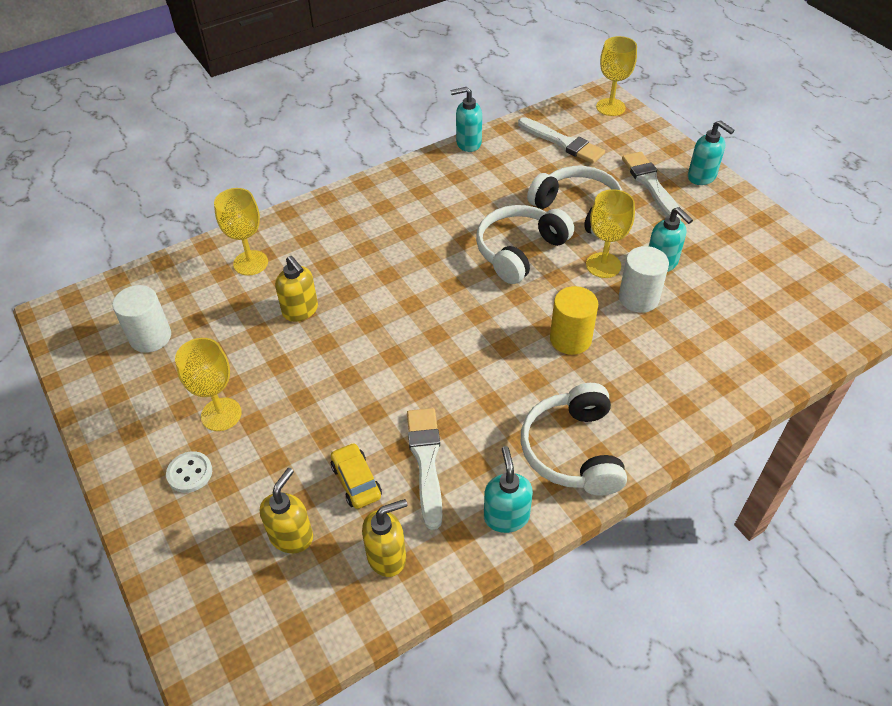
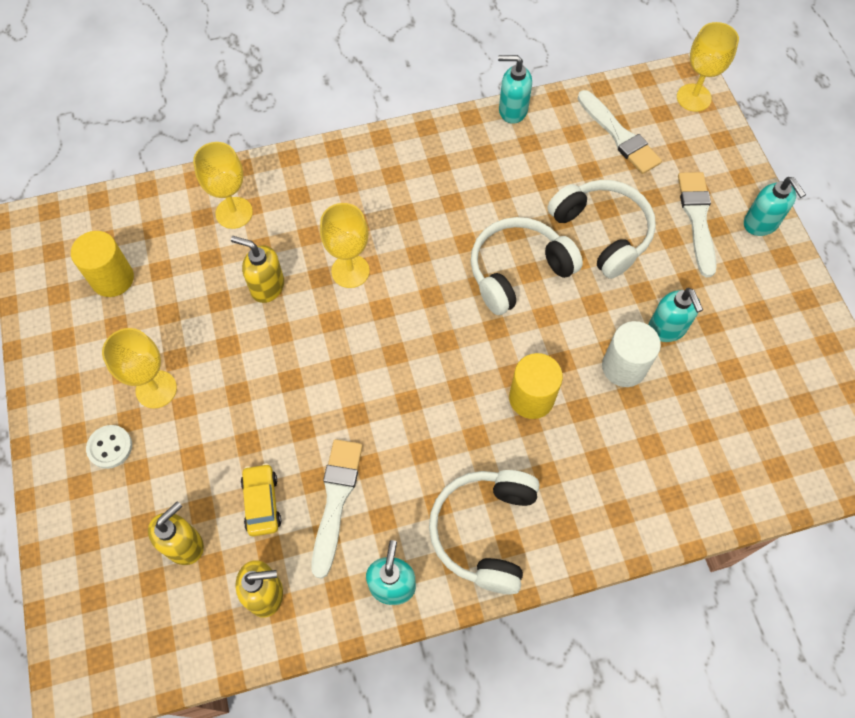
camera: 15 degrees right, 15 degrees up
(150, 337) = (112, 279): white cylinder -> yellow cylinder
(300, 311) = (267, 287): yellow soap dispenser -> yellow soap dispenser turned 135 degrees clockwise
(603, 265) = (602, 314): yellow goblet -> yellow goblet (350, 271)

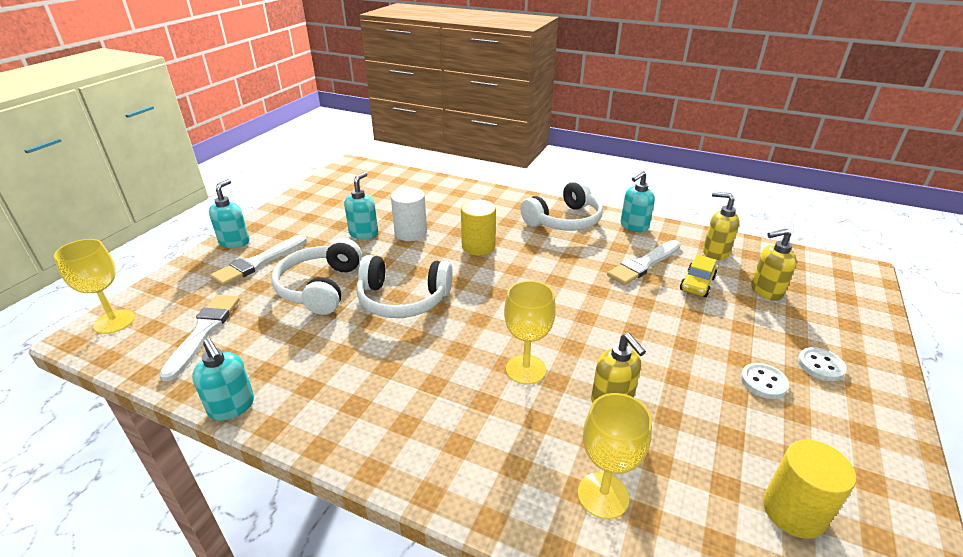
camera: 140 degrees left, 30 degrees down
(156, 389) = (763, 382): yellow goblet -> white button

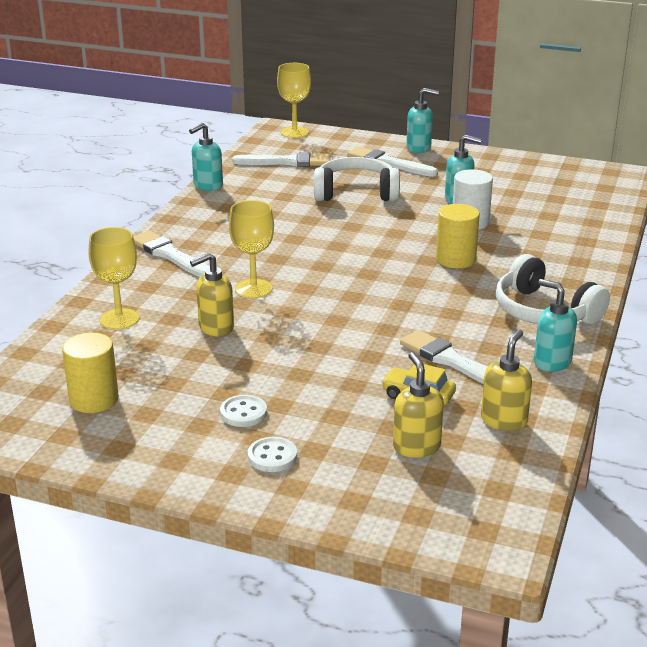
camera: 85 degrees right, 5 degrees down
(403, 299) = (346, 229): white headphones -> none
(432, 445) = (170, 255): none -> white brush

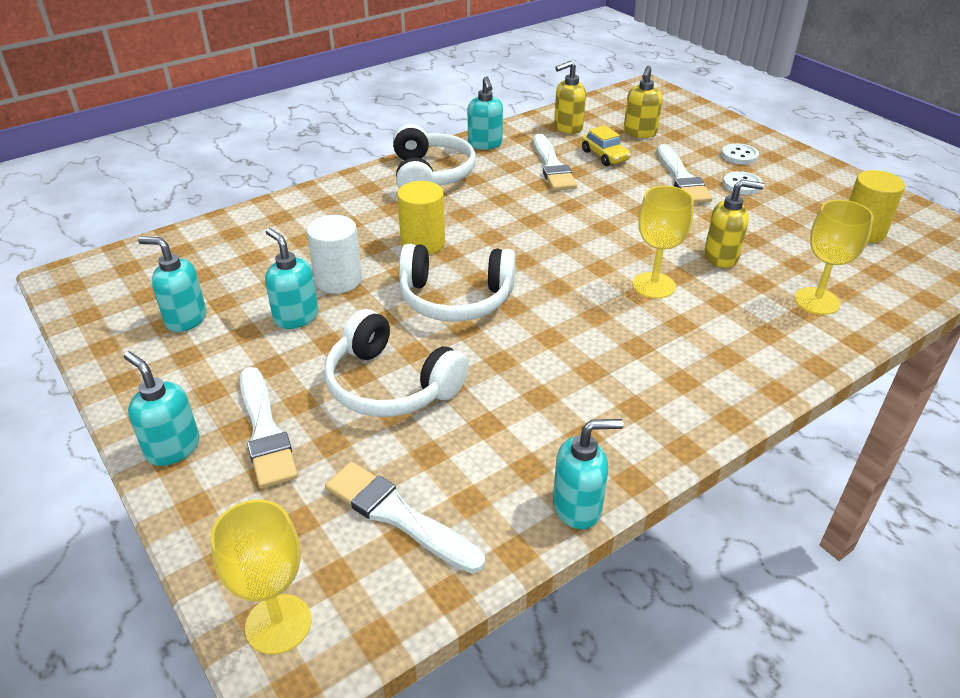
camera: 145 degrees left, 10 degrees up
(170, 255) = (719, 371): white brush -> white brush (681, 178)
(380, 237) = (455, 299): none -> white headphones
(515, 180) = (185, 319): none -> turquoise soap dispenser

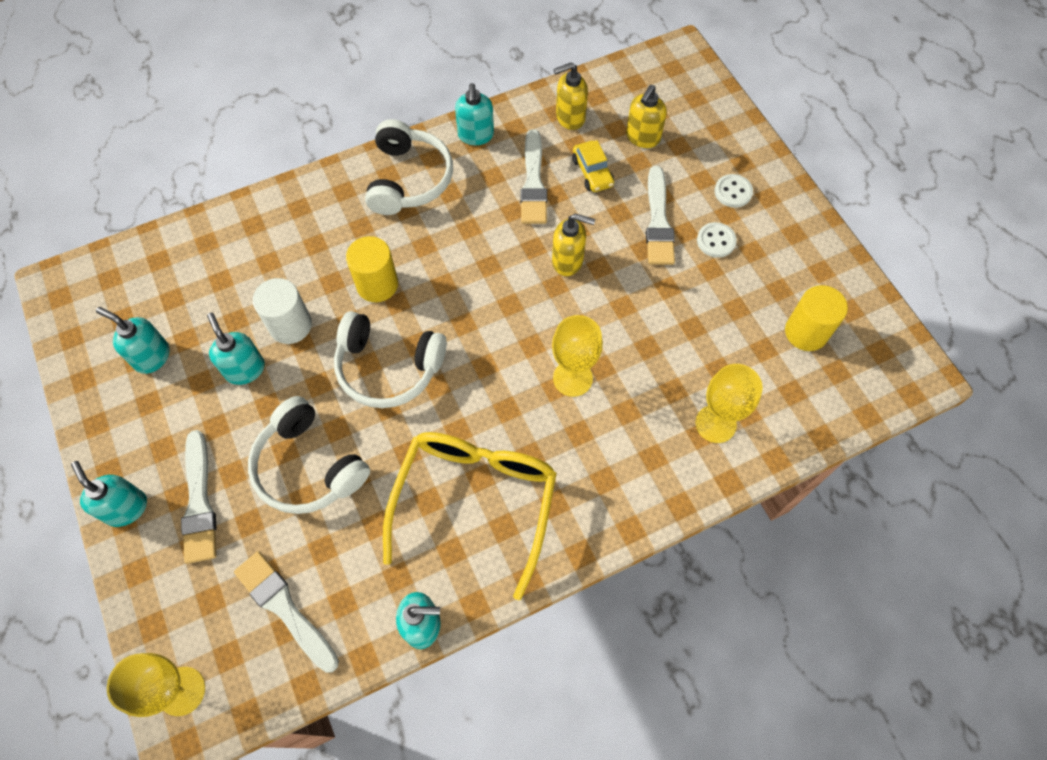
camera: 10 degrees right, 25 degrees up
(593, 390) = (475, 501): none -> yellow glasses
(721, 257) = (651, 348): yellow soap dispenser -> yellow soap dispenser (568, 261)

